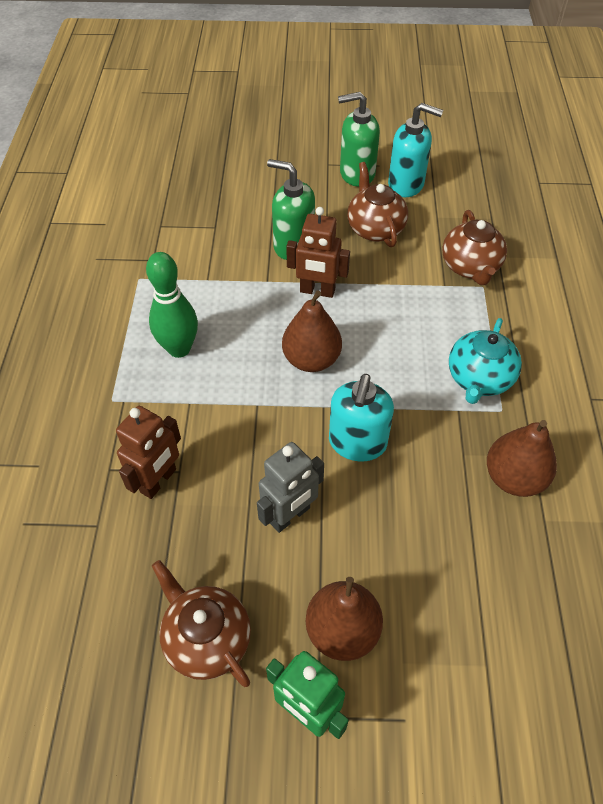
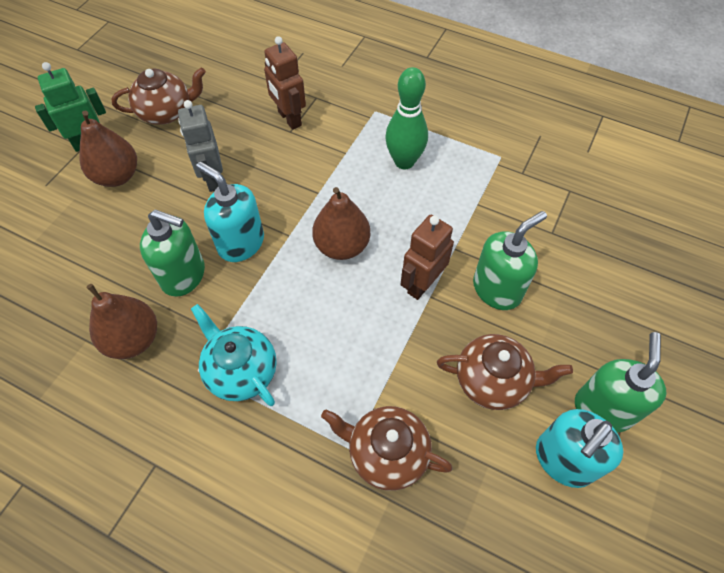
camera: 115 degrees right, 5 degrees up
(424, 474) = (184, 275): none -> green soap dispenser

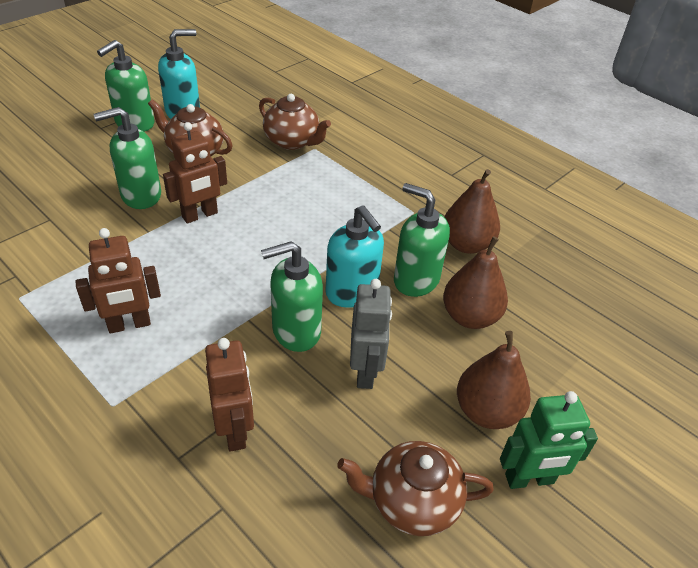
camera: 165 degrees left, 15 degrees down
(241, 371) = (379, 203): turquoise teapot -> none
(276, 194) = (295, 331): none -> green soap dispenser
(342, 246) = (252, 262): brown pear -> brown pear (470, 317)
(404, 161) = (129, 325): green bowling pin -> brown robot

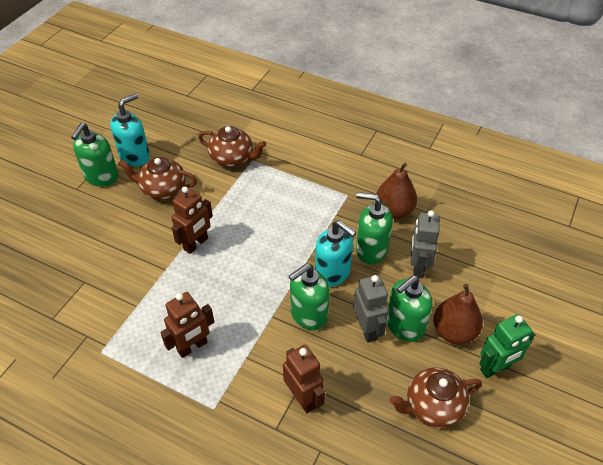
camera: 15 degrees left, 5 degrees up
(140, 195) = (142, 240): green soap dispenser -> green soap dispenser (404, 326)
(470, 317) = (418, 267): brown pear -> grey robot

